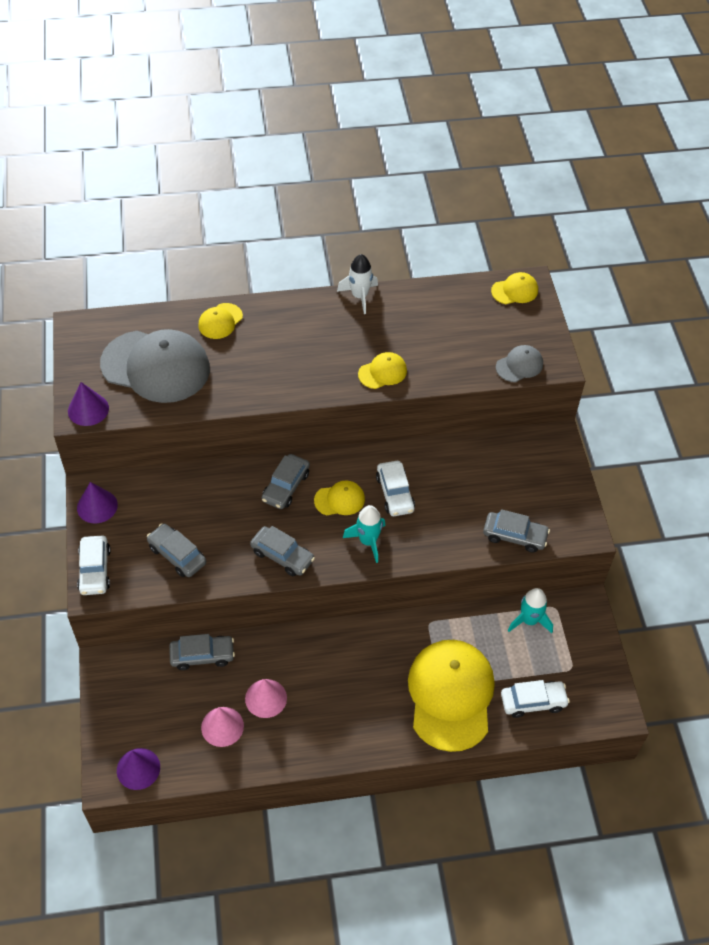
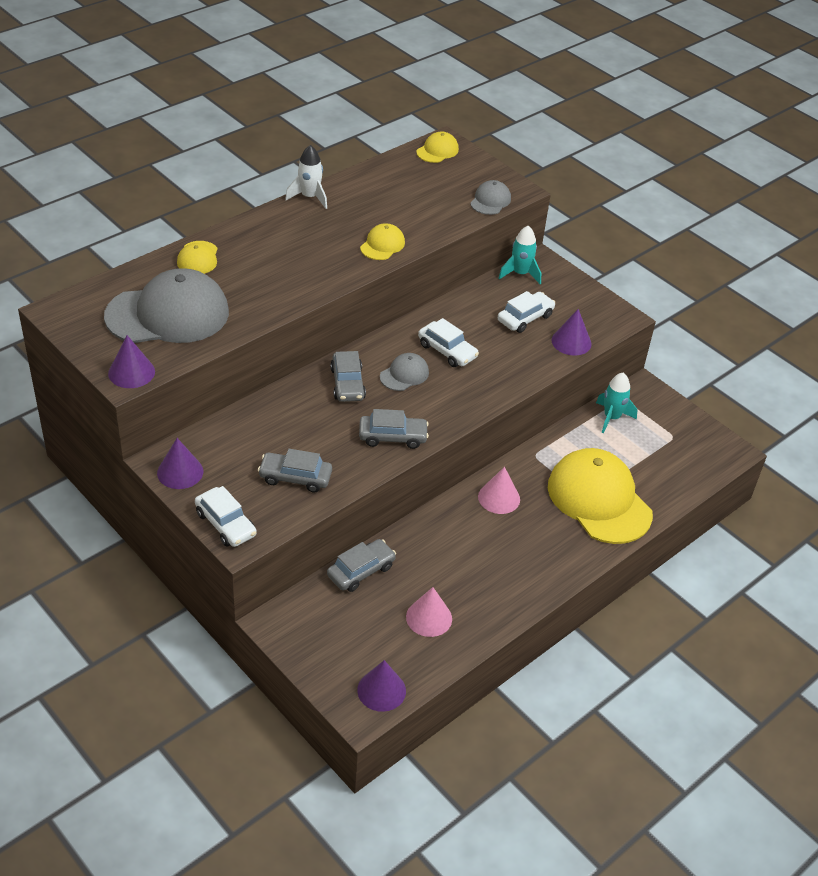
camera: 35 degrees left, 10 degrees down
(266, 698) = (448, 576): pink cone -> pink cone (499, 498)
(339, 500) = (404, 374): yellow cap -> grey cap
(368, 541) = (456, 395): turquoise rocket -> turquoise rocket (520, 274)
(514, 536) = (571, 342): grey car -> purple cone
(533, 702) = (665, 474): white car -> white car (525, 318)

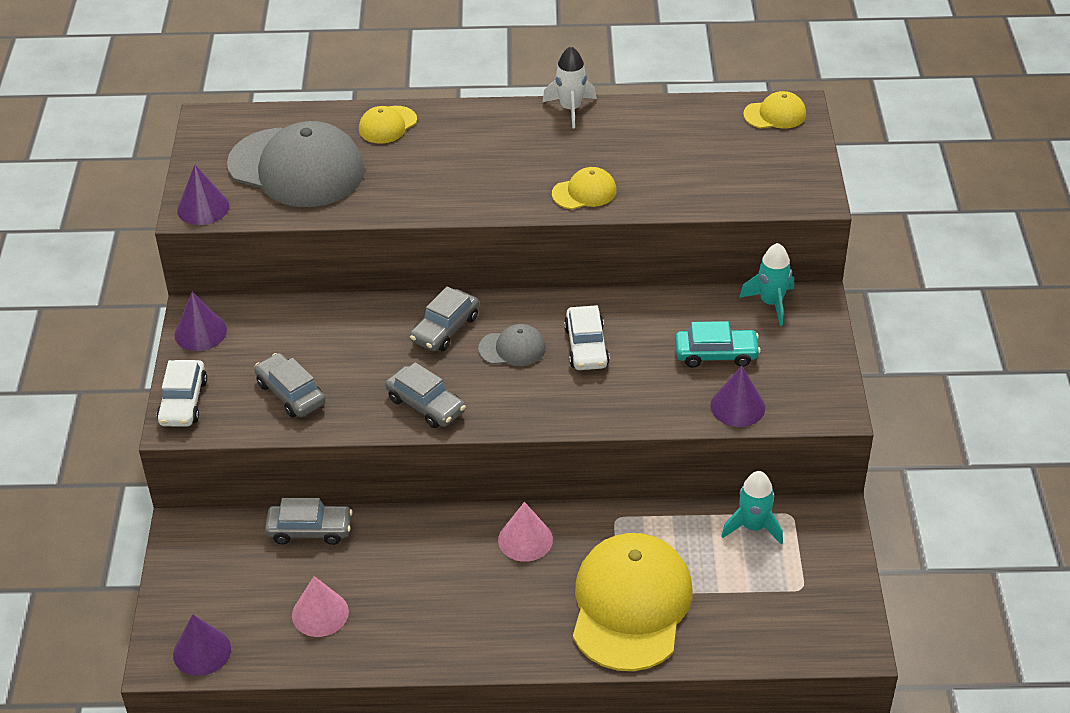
camera: 45 degrees right, 0 degrees up
(490, 201) = (766, 196): grey cap -> none
(525, 318) = (716, 354): white car -> turquoise car

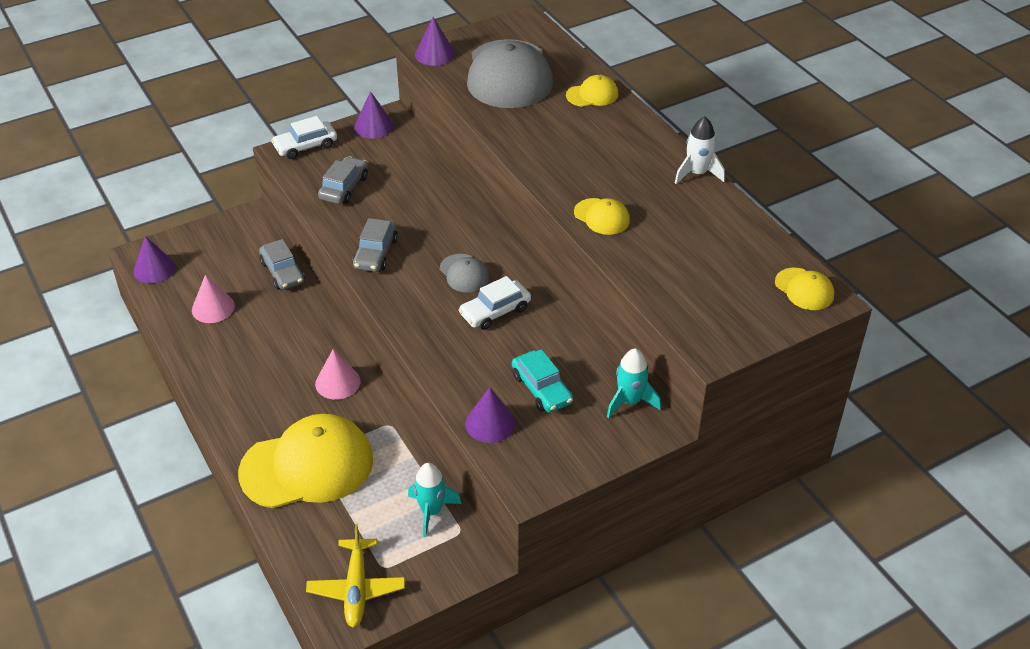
camera: 60 degrees right, 0 degrees up
(387, 125) = (592, 95): yellow cap -> yellow cap turned 150 degrees clockwise
(445, 329) = (459, 232): grey car -> none
(817, 618) = (356, 589): none -> yellow plane

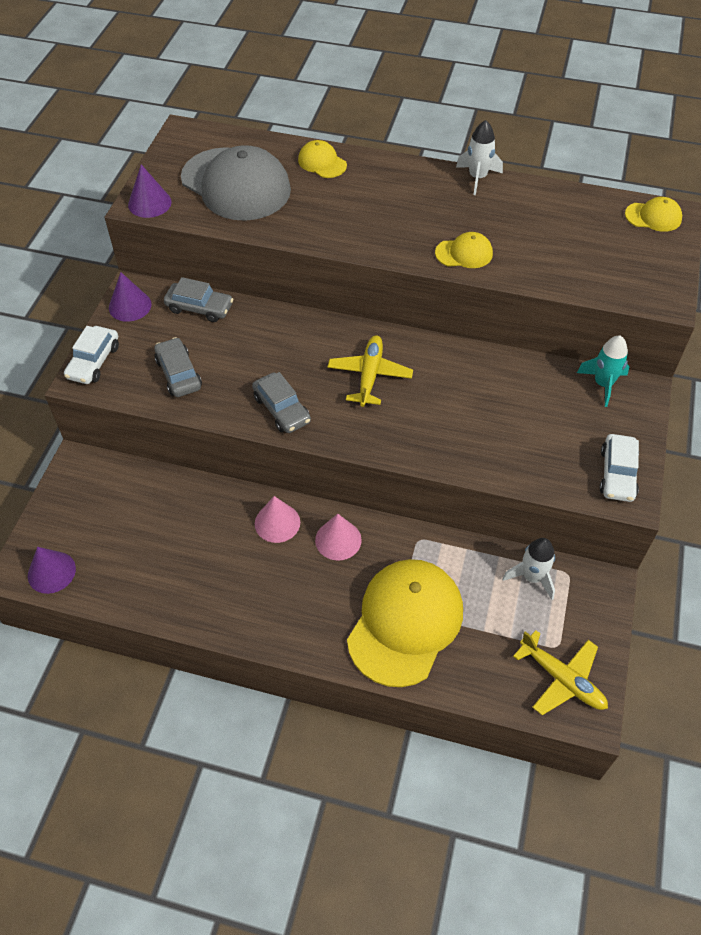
camera: 45 degrees left, 10 degrees up
(213, 308) = (153, 563): pink cone -> pink cone (277, 522)
(282, 272) = (172, 488): grey car -> grey car (199, 308)
(431, 511) = (532, 577): turquoise rocket -> white rocket
(464, 273) = (370, 375): grey cap -> yellow plane
(490, 423) = (544, 473): purple cone -> none
(495, 311) = (431, 388): white car -> white car (617, 474)
(541, 389) = (540, 420): turquoise car -> none
(592, 95) = (322, 162): yellow cap -> yellow cap turned 75 degrees counterclockwise

